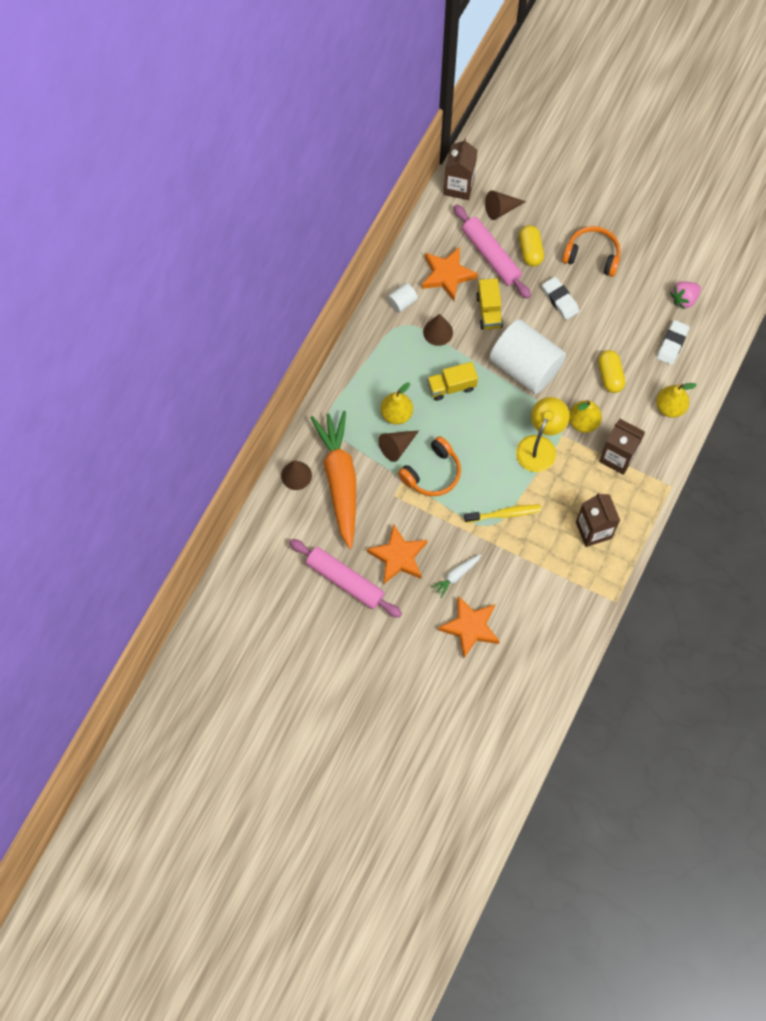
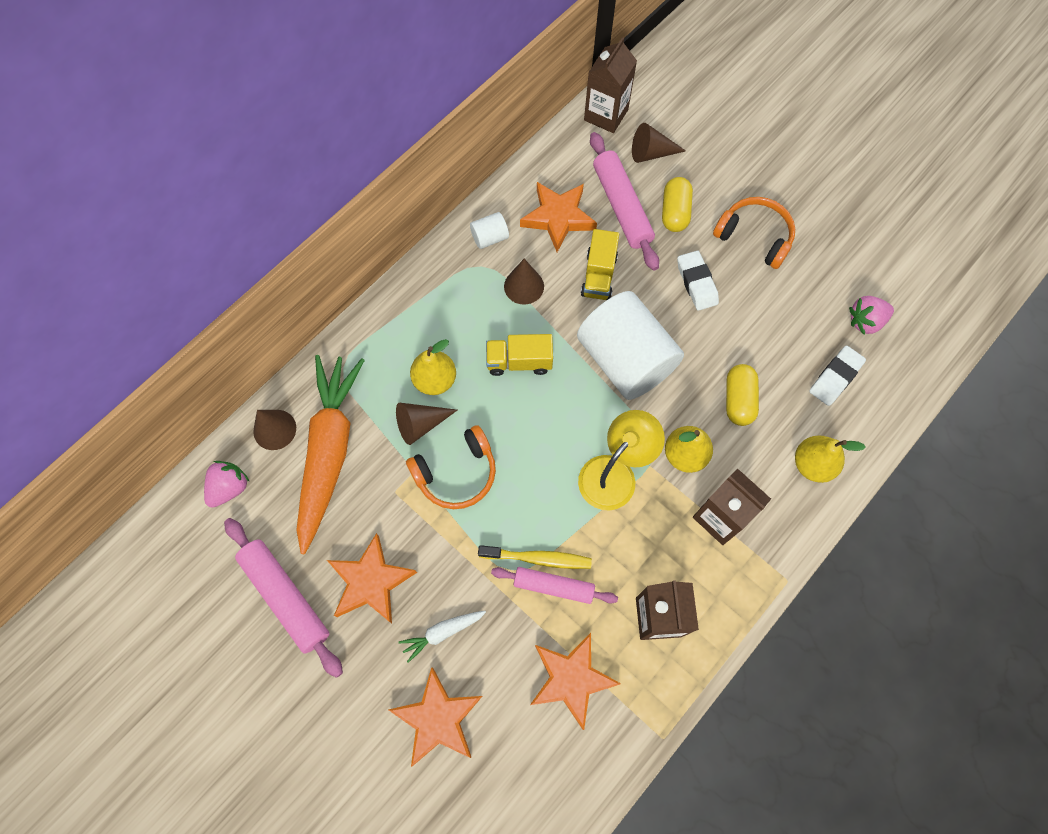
camera: 15 degrees right, 0 degrees up
(280, 521) = (230, 488): none -> pink strawberry
(520, 529) = (553, 586): none -> pink rolling pin
(548, 582) = (571, 679): none -> orange star

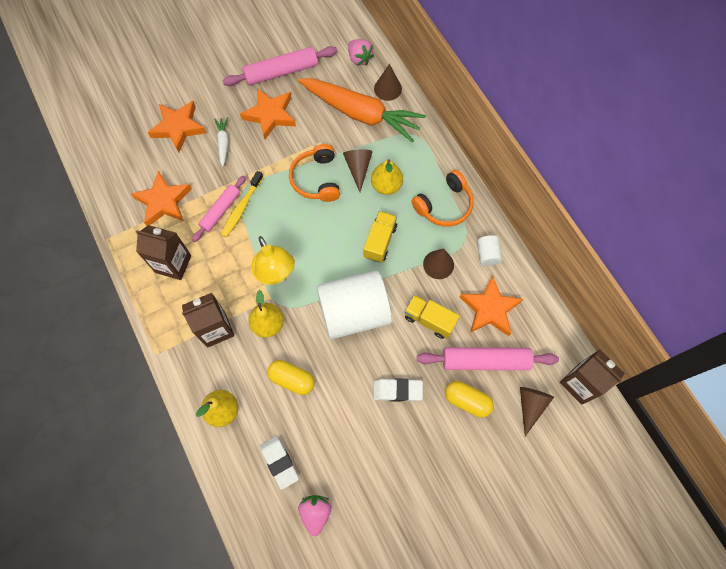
camera: 110 degrees right, 0 degrees up
(754, 237) = (423, 457): orange headphones -> orange headphones (444, 205)

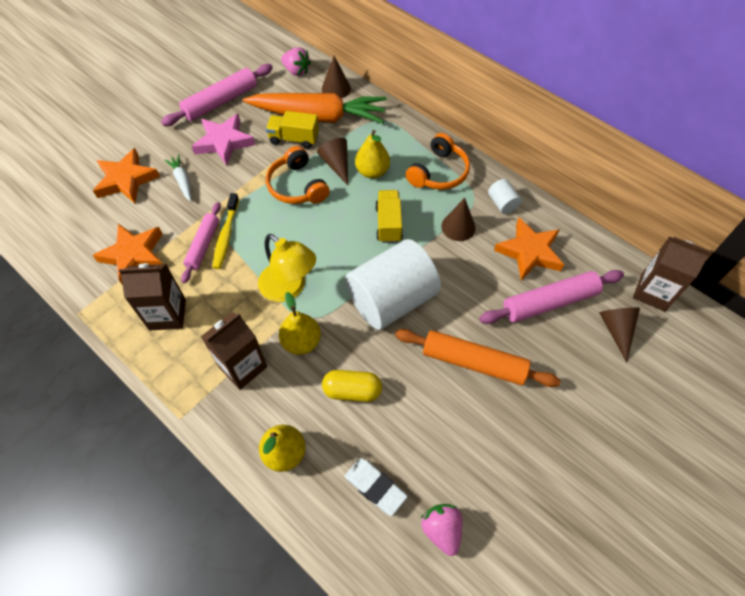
camera: 20 degrees left, 10 degrees down
(270, 115) = (224, 142): orange star -> pink star
(397, 391) = (473, 362): white eraser -> orange rolling pin
(429, 320) = (474, 282): yellow truck -> yellow truck (294, 139)
(467, 401) = (550, 348): yellow capsule -> none

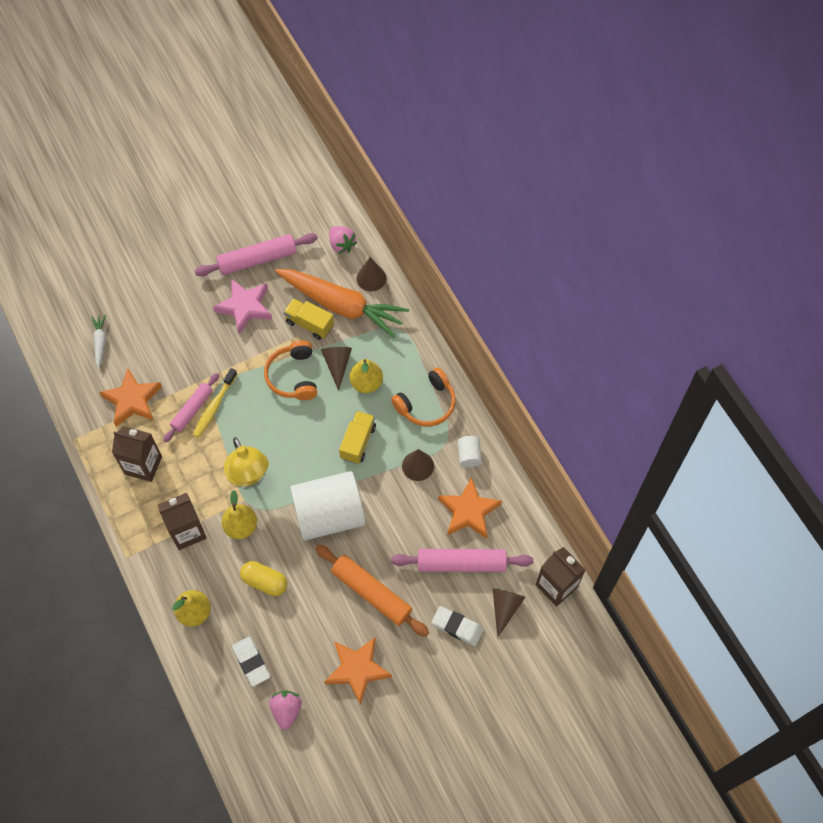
camera: 20 degrees right, 5 degrees up
(126, 180) = (147, 321): orange star -> orange star (357, 669)
(182, 181) = (195, 338): white carrot -> white carrot (100, 342)
(580, 366) = (457, 627): none -> white eraser

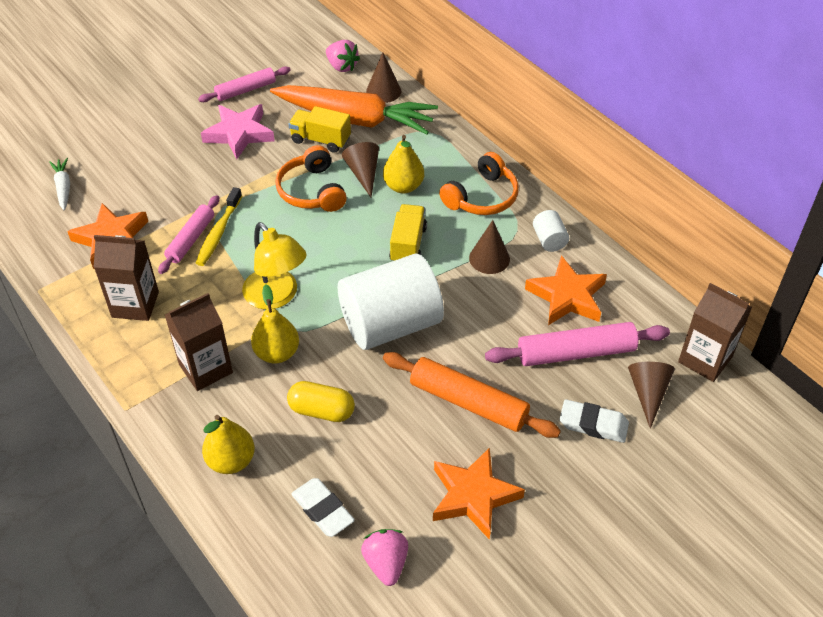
camera: 10 degrees left, 15 degrees down
(257, 259) = (246, 90): pink rolling pin -> pink rolling pin, size x0.66

